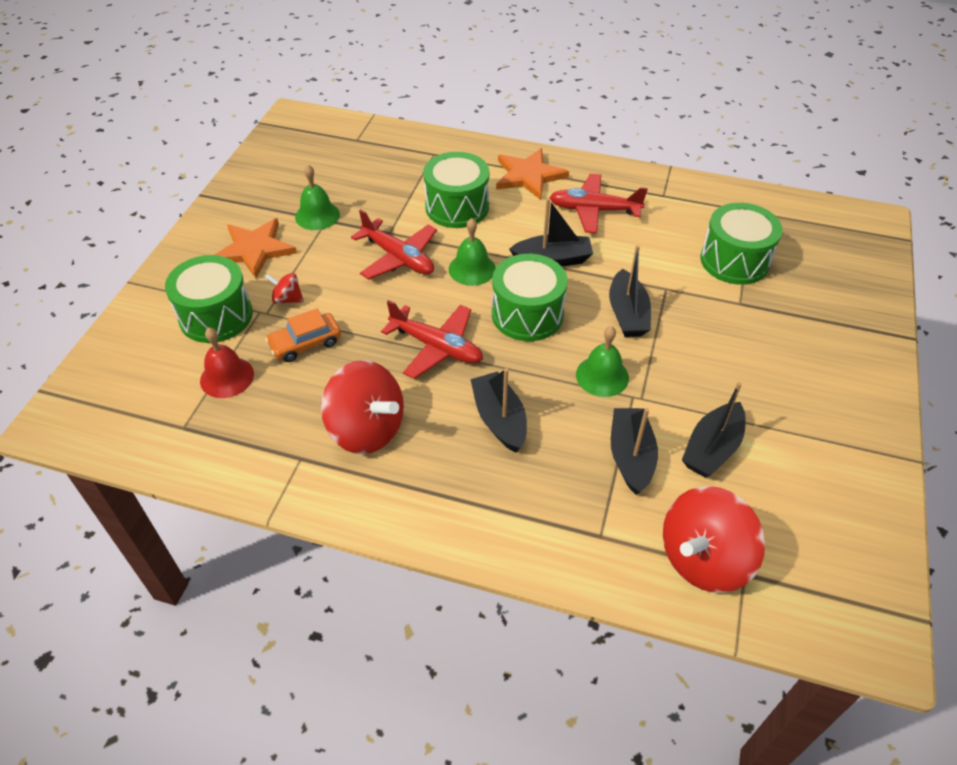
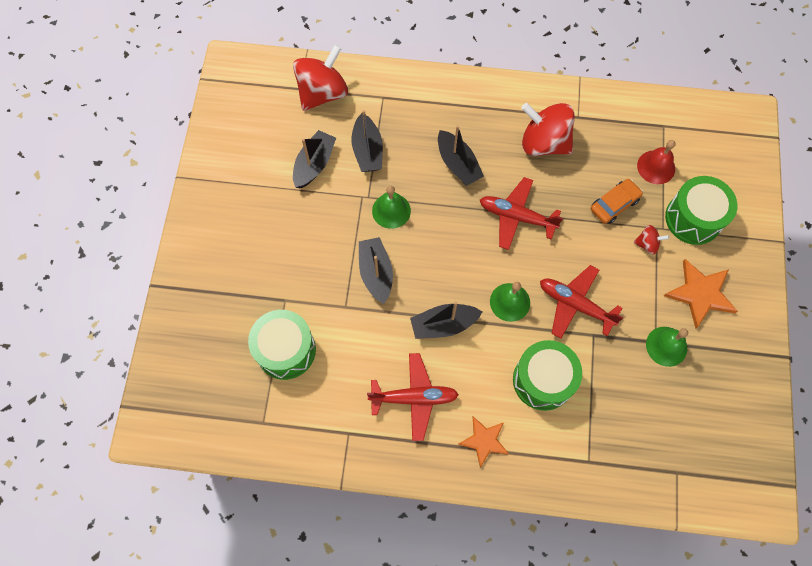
camera: 170 degrees right, 20 degrees up
(527, 314) = (455, 259): green drum -> none
(529, 176) = (484, 441): orange star -> orange star, size x0.67

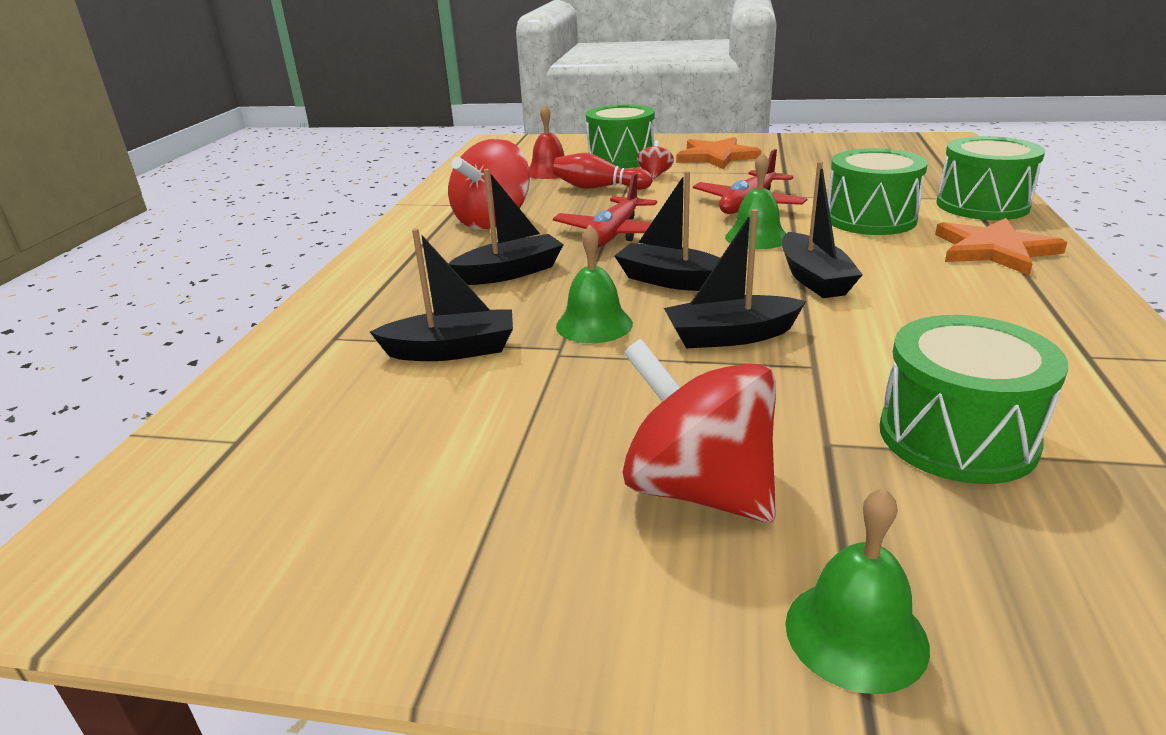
camera: 85 degrees left, 40 degrees down
(314, 164) = (463, 412): black boat -> black boat (672, 280)
(322, 93) = (274, 407): red spinning top -> red spinning top (698, 489)
(414, 398) = (964, 298): red plane -> none
(484, 441) = (994, 250): orange star -> orange star, size x1.50
(571, 465) = (982, 205): none -> green drum
(614, 204) = (598, 188): orange car -> red bowling pin
(666, 346) = (788, 168): green bell -> green bell (856, 634)

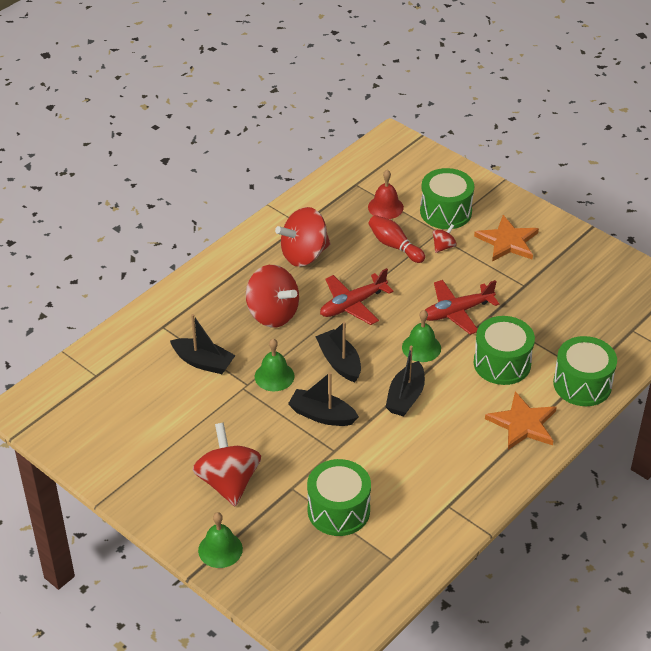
camera: 30 degrees right, 15 degrees up
(510, 272) = (272, 314): black boat -> red spinning top

